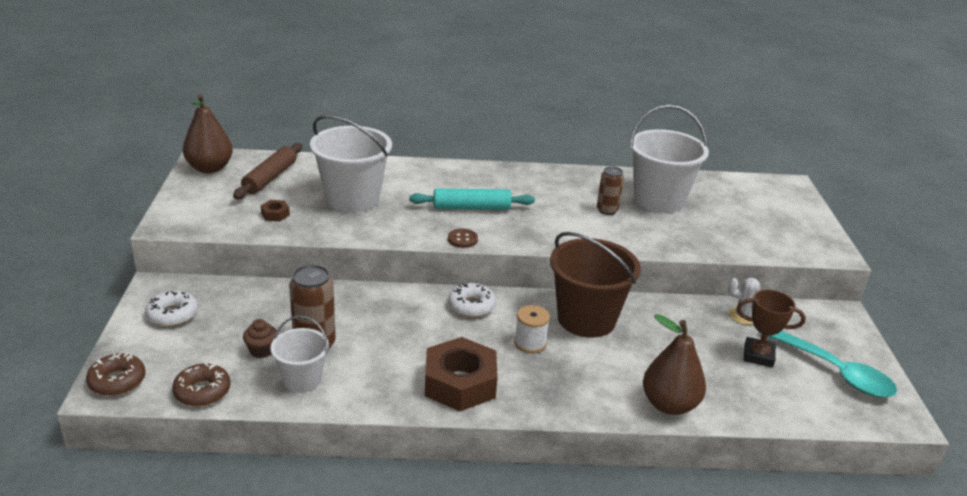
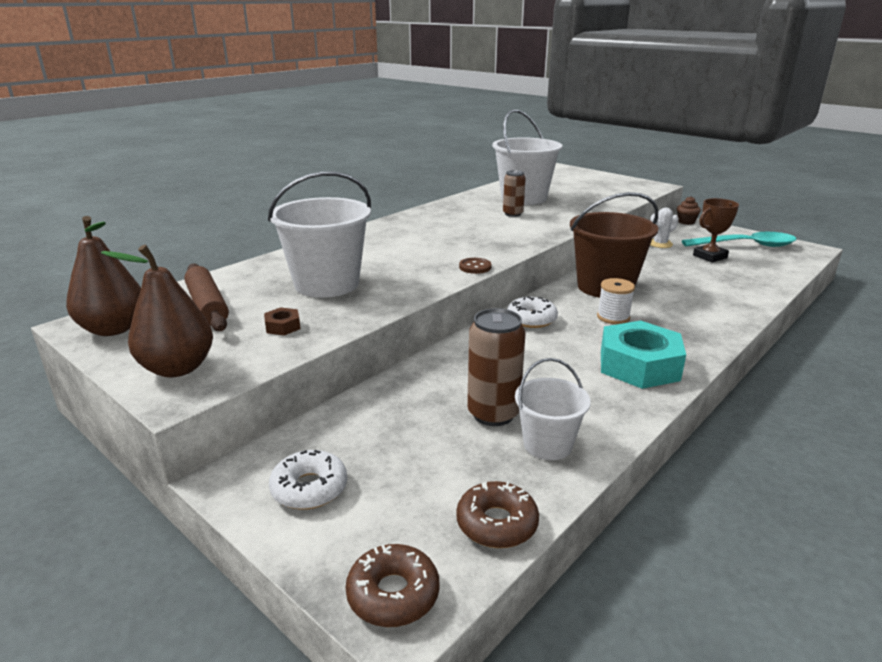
camera: 45 degrees left, 5 degrees down
(261, 350) = (465, 450): brown cupcake -> brown cupcake (686, 222)
(460, 383) = (639, 365): brown nut -> turquoise nut
(471, 207) = (431, 248): turquoise rolling pin -> none
(669, 404) = (742, 301): brown pear -> brown pear (177, 368)

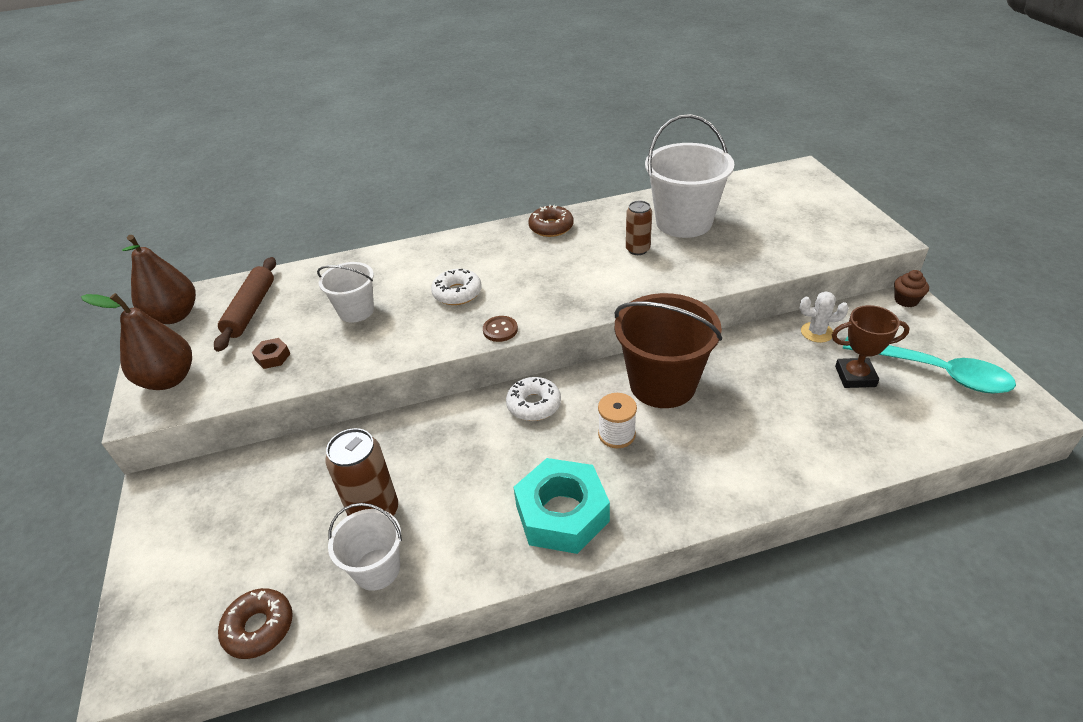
camera: 35 degrees right, 15 degrees up
(309, 488) = (188, 524): white donut -> white donut (457, 293)
(327, 284) = (356, 311): white bucket -> white bucket, size x0.57
(393, 594) = (144, 648): brown donut -> brown donut (551, 227)

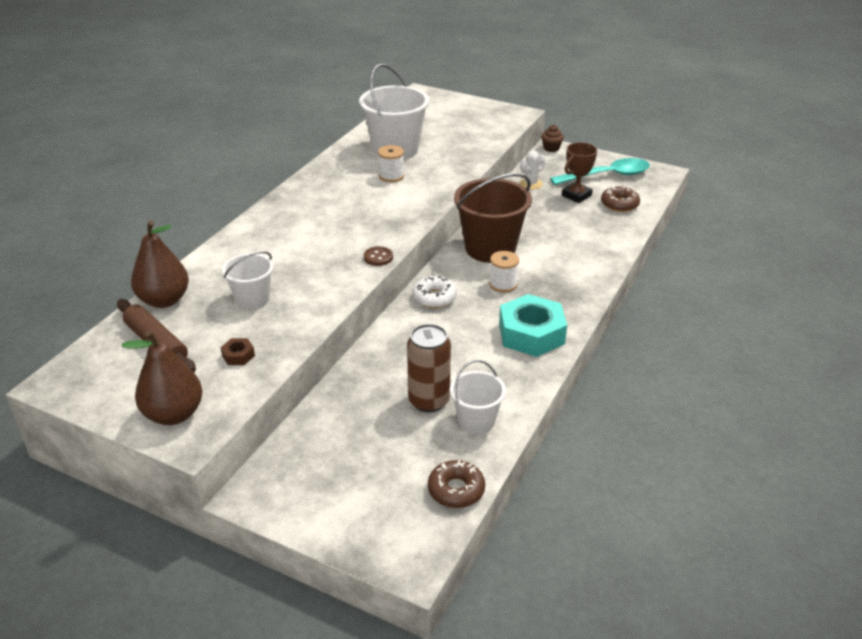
camera: 50 degrees left, 5 degrees down
(174, 316) = (87, 383): brown pear -> brown pear (164, 300)
(457, 293) = (311, 253): white donut -> none
(551, 227) = (310, 188): brown donut -> brown donut (619, 204)
(637, 249) = (391, 176): brown can -> white spool

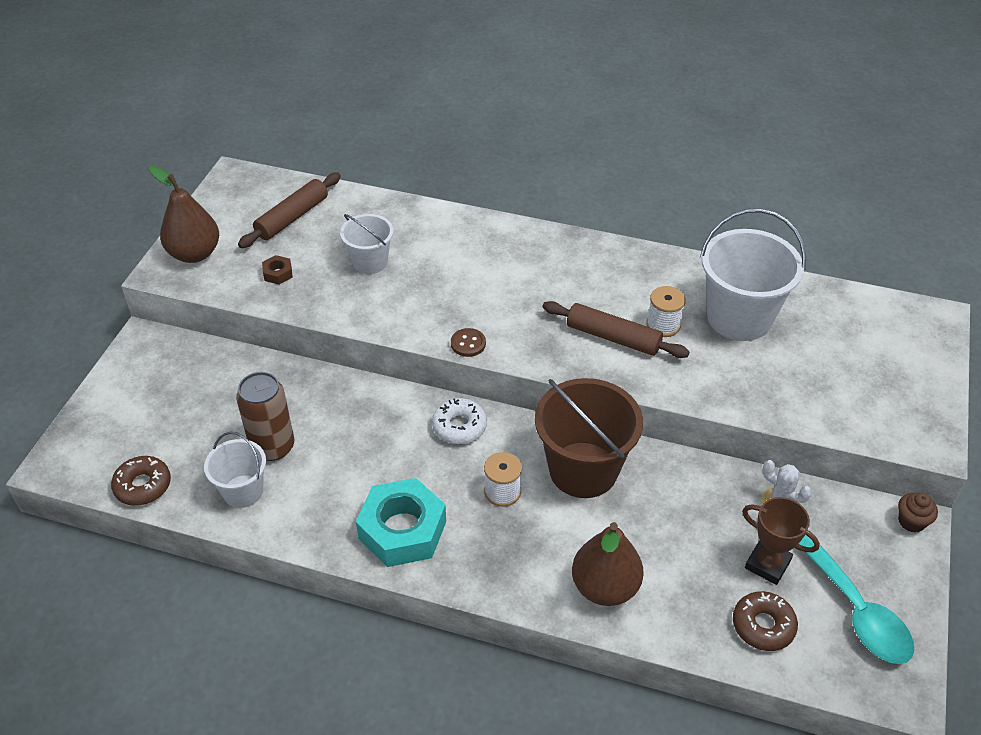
camera: 80 degrees right, 10 degrees up
(164, 300) = (359, 204): brown pear -> brown pear (605, 587)
(396, 196) = (613, 338): none -> brown rolling pin

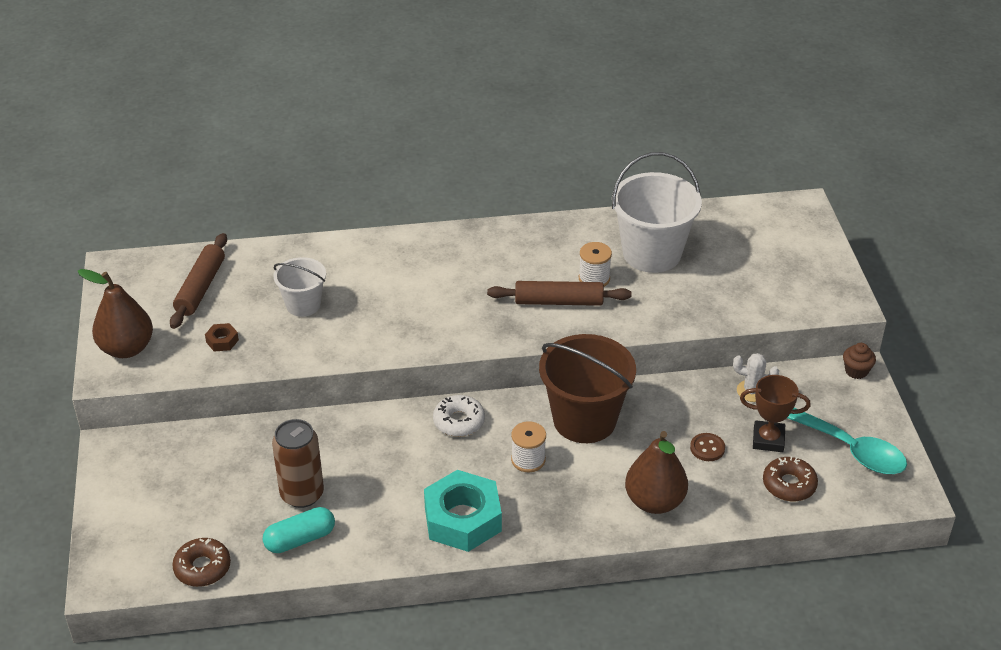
camera: 25 degrees left, 5 degrees down
(243, 491) = (300, 539): white bucket -> turquoise capsule
(468, 343) = (438, 345): brown button -> brown button (707, 448)

